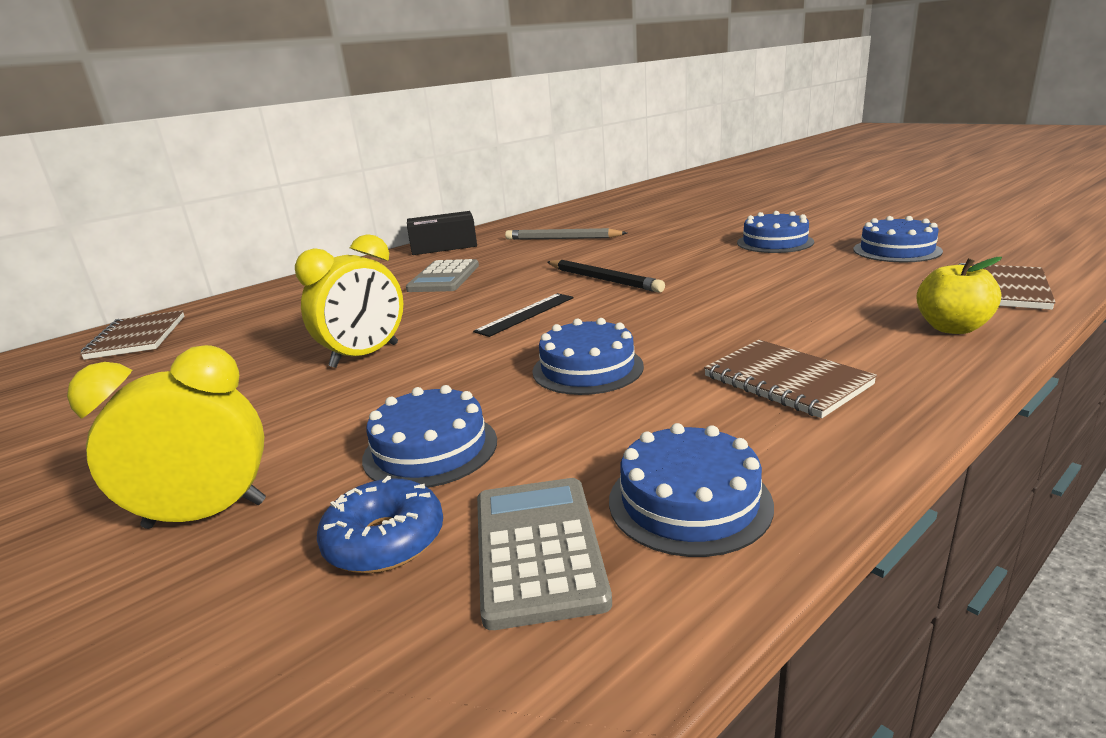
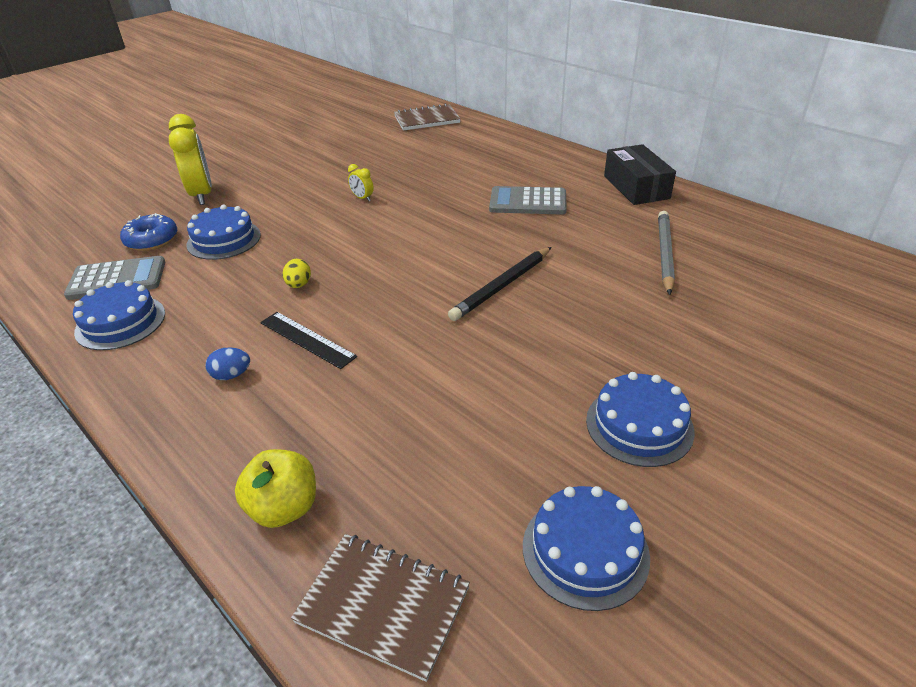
camera: 85 degrees right, 15 degrees up
(365, 355) = (362, 198): yellow clock -> yellow clock, size x0.44
(525, 314) = (419, 251): black ruler -> black ruler (307, 339)
(587, 368) = (299, 285): blue cake -> yellow egg
(786, 381) = (231, 375): brown notebook -> blue egg

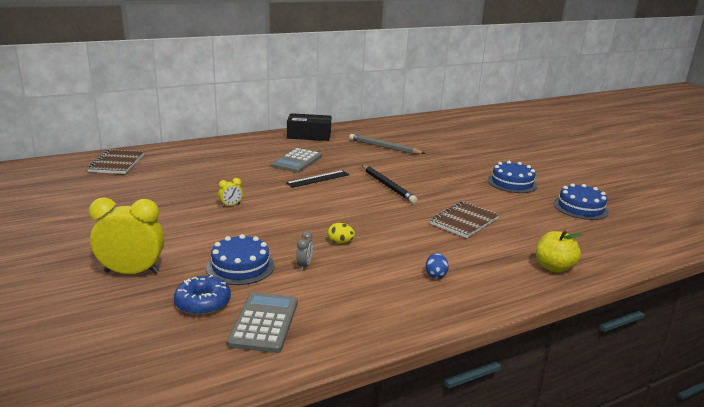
camera: 75 degrees left, 15 degrees down
(120, 322) = (341, 320): blue cake -> none
(234, 274) = (304, 265): none -> grey clock
(307, 339) = (409, 246): black ruler -> black ruler (318, 179)
(383, 605) = (610, 250): brown notebook -> brown notebook (464, 221)

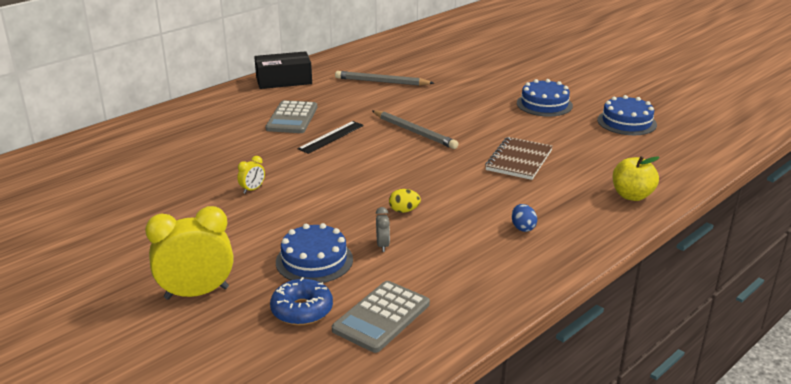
camera: 15 degrees left, 5 degrees up
(117, 163) = (70, 159): brown notebook -> none
(264, 323) = (381, 317): grey calculator -> grey calculator turned 135 degrees counterclockwise
(387, 186) = (414, 132): black pencil -> grey pencil

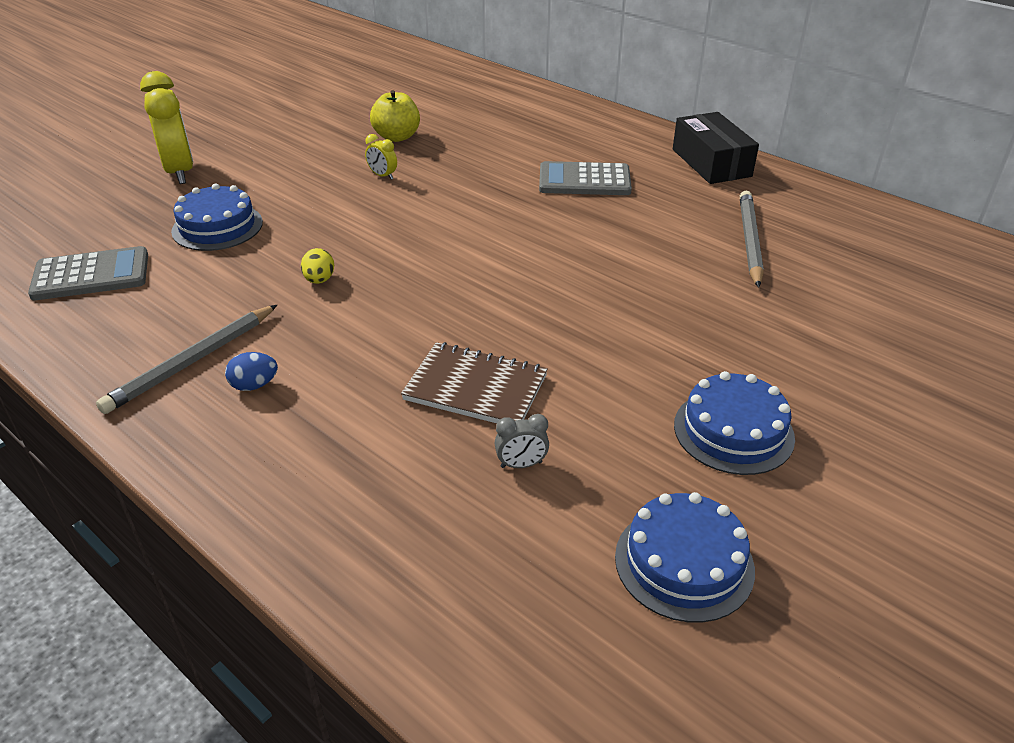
camera: 85 degrees right, 10 degrees up
(302, 310) = (126, 228): blue donut -> none
(331, 137) = (531, 213): black ruler -> none
(381, 317) = (91, 275): grey calculator -> grey calculator turned 135 degrees clockwise
(382, 245) = (237, 268): grey clock -> grey clock (521, 464)
(414, 132) = (563, 279): grey pencil -> grey pencil (191, 362)
(632, 196) = (340, 529): yellow apple -> yellow apple (397, 137)

